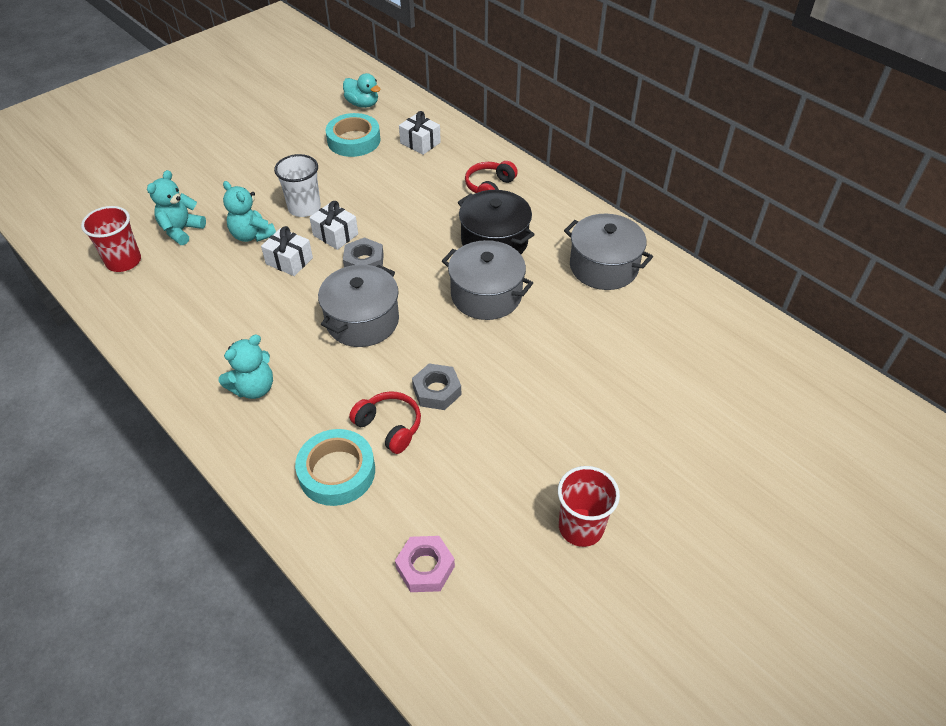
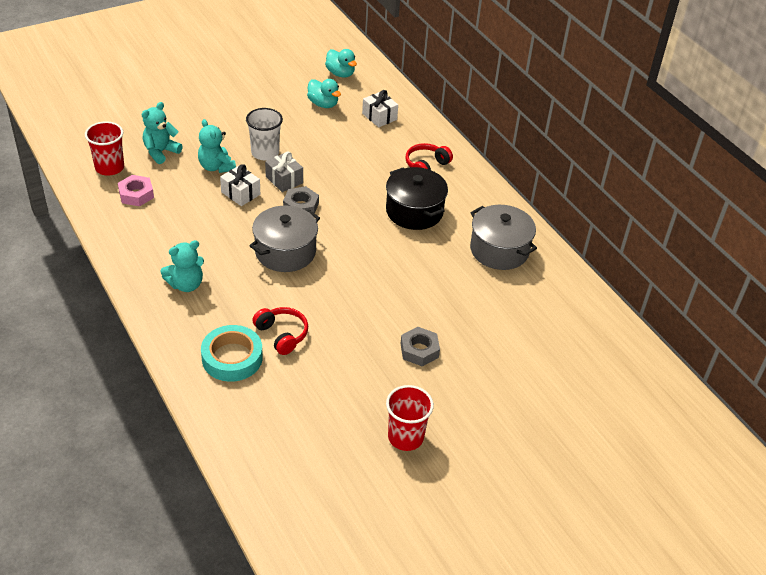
camera: 10 degrees right, 5 degrees down
(335, 235) = (284, 180): white gift -> grey gift
(354, 140) = (323, 104): turquoise tape -> turquoise duck
(425, 567) = (278, 437): pink nut -> pink nut (136, 194)
(436, 391) = (327, 317): grey nut -> grey nut (419, 350)
(486, 295) = (392, 252): grey pot -> none

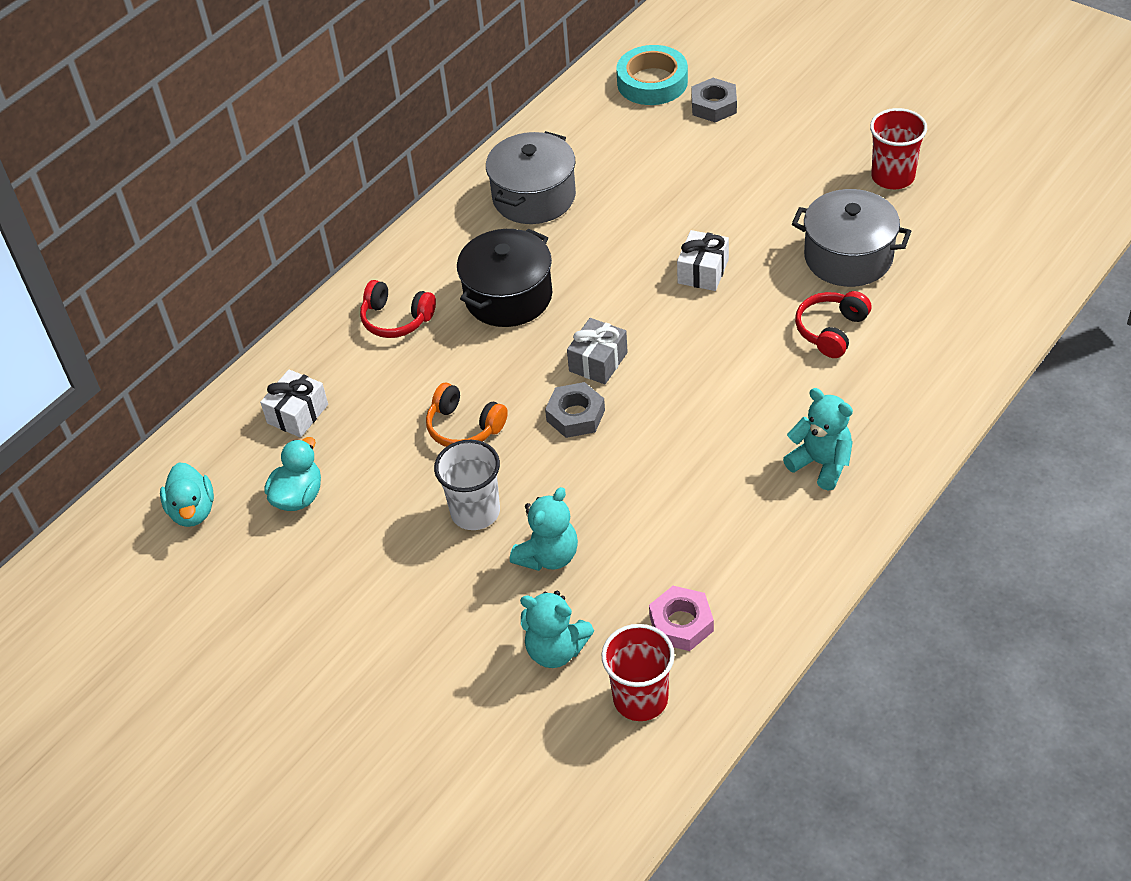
camera: 105 degrees left, 5 degrees up
(232, 358) = (905, 358): turquoise tape -> turquoise tape (652, 82)
(240, 193) = (592, 496): white gift -> white gift (703, 271)
(284, 180) = (528, 460): grey gift -> grey gift (598, 362)
(285, 252) = (682, 391): grey pot -> grey pot (848, 257)
(325, 166) = (464, 427): none -> orange headphones
(340, 74) = (192, 511): turquoise duck -> turquoise duck turned 135 degrees clockwise
(419, 350) = (760, 208): grey nut -> grey nut (714, 106)

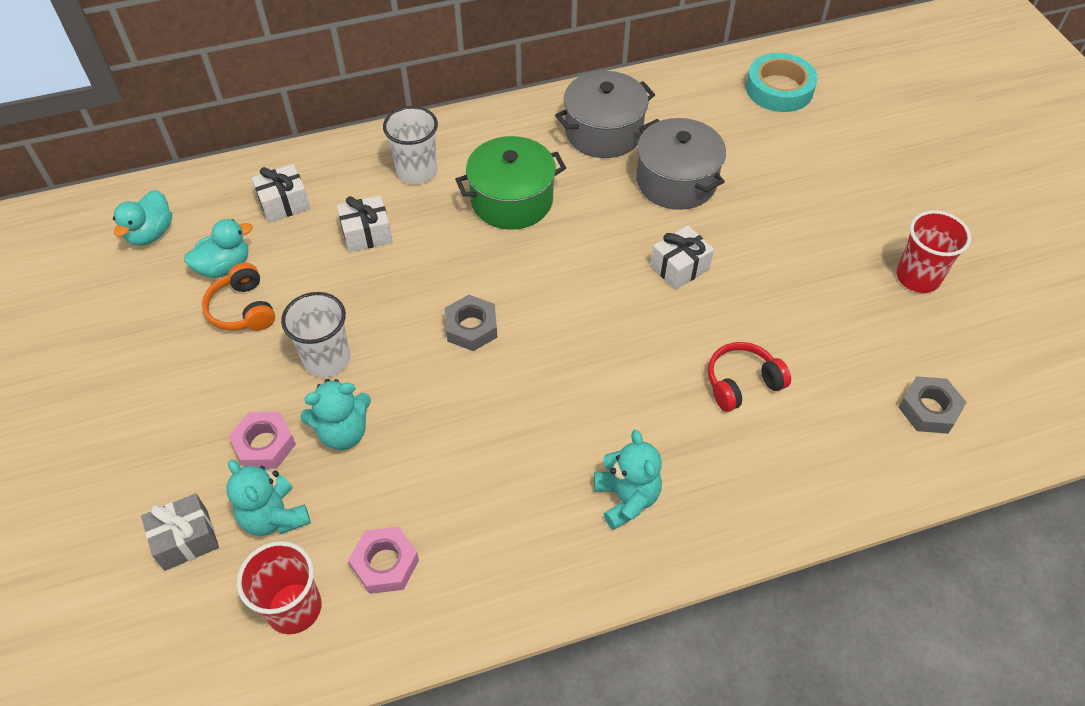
camera: 30 degrees right, 5 degrees up
(396, 319) = (417, 171): red headphones -> white cup
(404, 395) = (367, 234): none -> white gift
(464, 427) = (383, 285): orange headphones -> orange headphones (243, 309)
(490, 606) = (264, 445): none -> pink nut
(508, 296) = (512, 200): black pot -> green pot
(598, 362) = (529, 294): grey gift -> grey gift (186, 539)
(714, 106) = (813, 134): grey nut -> grey nut (928, 409)
(848, 257) = (815, 326): grey pot -> grey pot (676, 181)

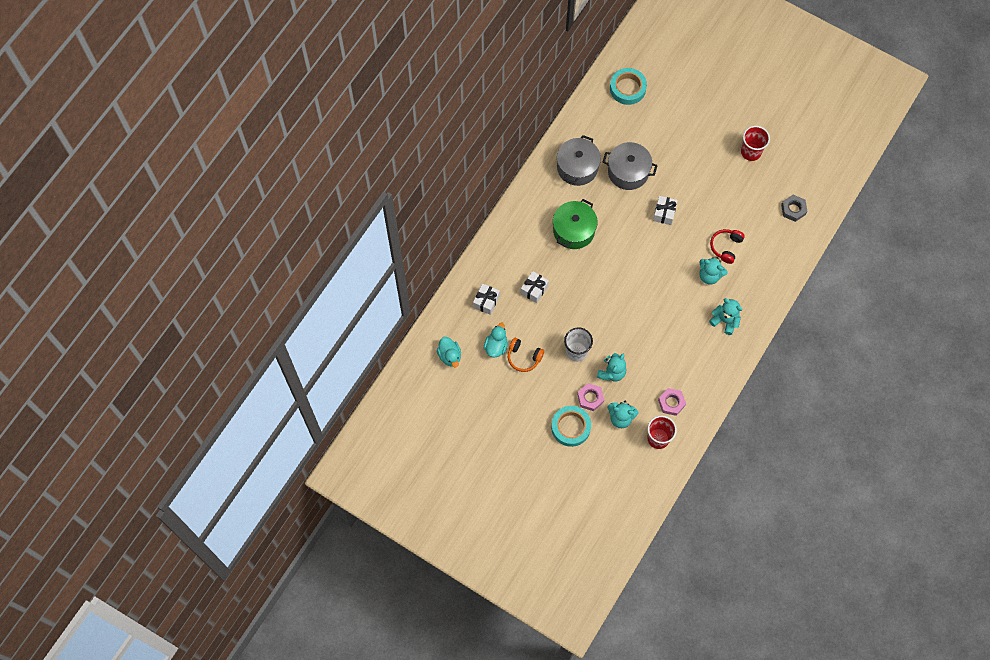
camera: 40 degrees left, 15 degrees up
(181, 465) = (571, 427): none -> turquoise tape
(186, 539) = (601, 447): grey gift -> none
(417, 171) = (522, 245): white cup -> none
(471, 327) = (614, 298): grey nut -> none
(669, 406) = (709, 275): none -> turquoise teddy bear

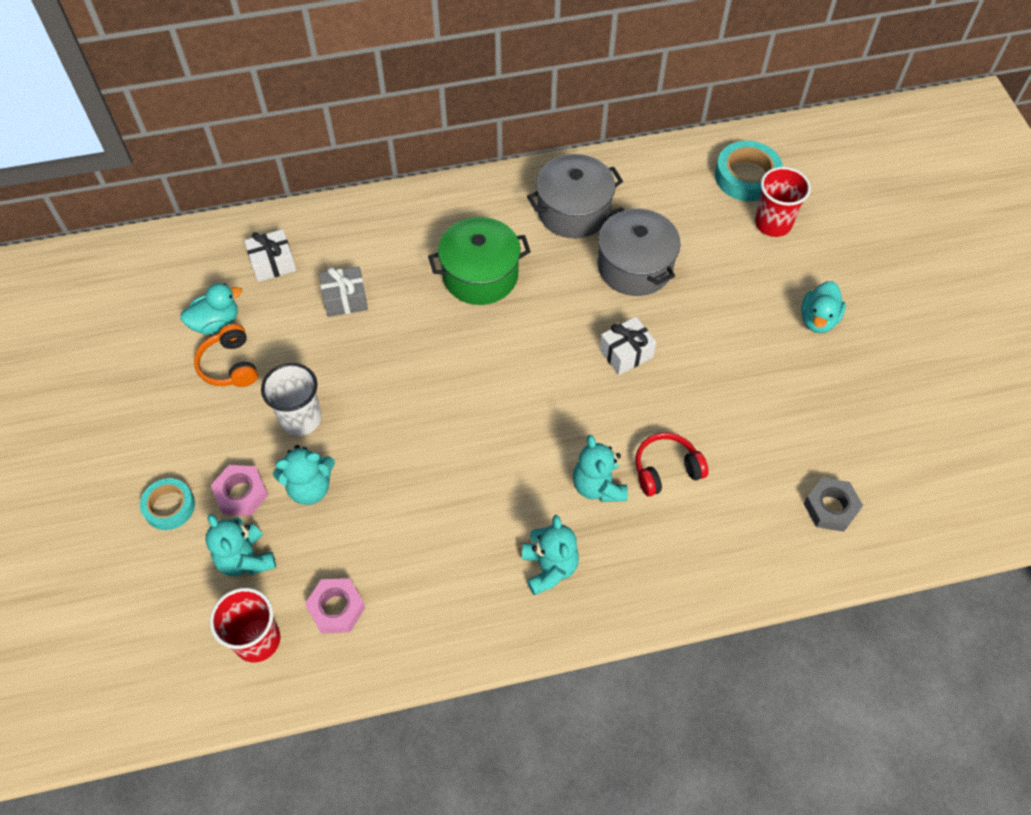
camera: 45 degrees right, 10 degrees down
(449, 356) = (152, 285): turquoise duck -> turquoise duck (818, 319)
(534, 289) = (345, 299): white gift -> grey gift
(571, 427) = (169, 506): turquoise tape -> turquoise tape, size x0.65
(751, 152) = (844, 379): red cup -> red cup (773, 223)

